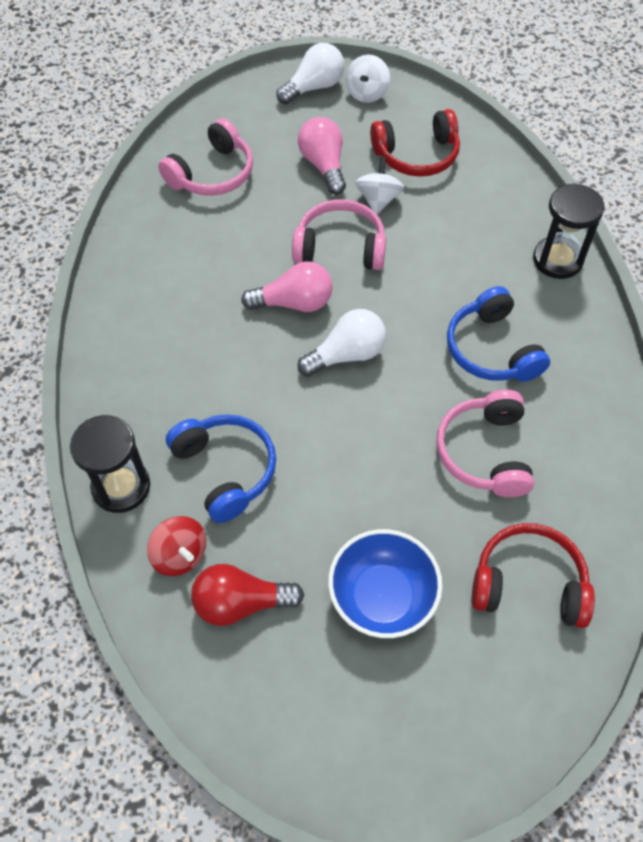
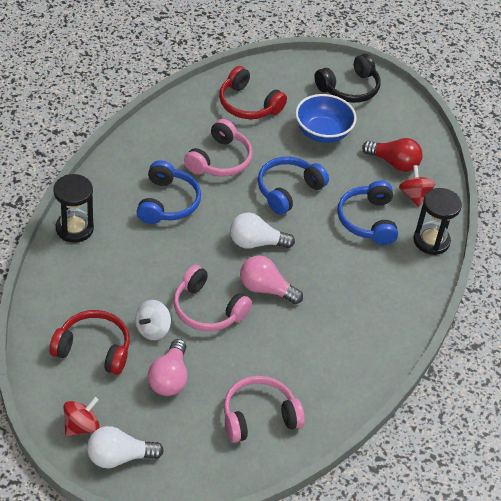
camera: 155 degrees left, 10 degrees down
(361, 456) = (288, 190): none -> blue headphones
(367, 93) = (81, 426): white spinning top -> red spinning top
(403, 735) = (349, 88): none -> black headphones

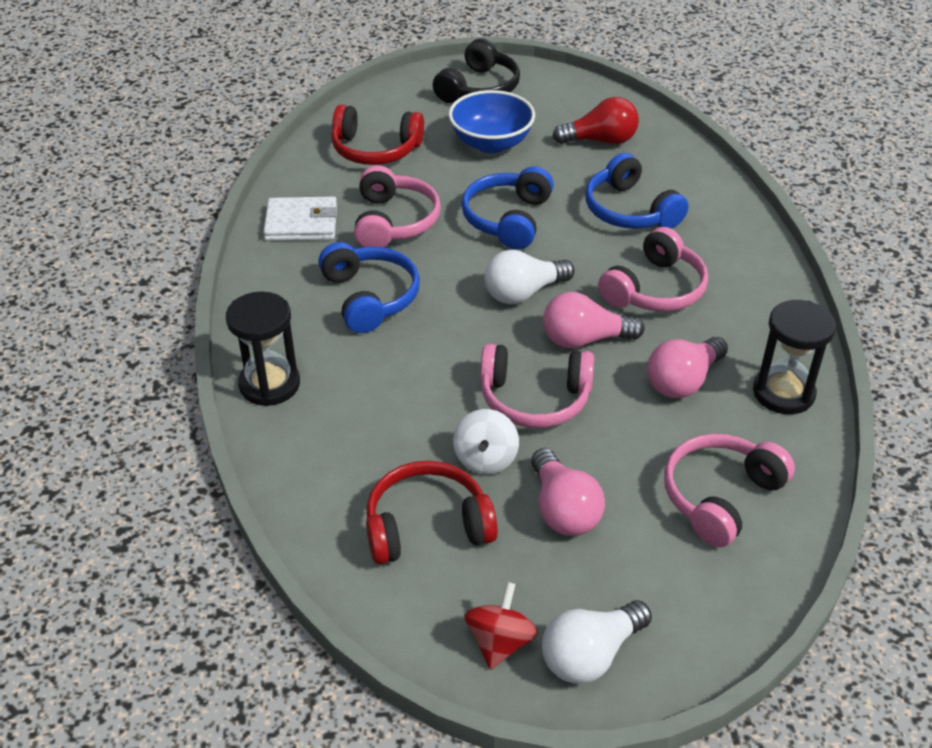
camera: 25 degrees left, 5 degrees down
(166, 135) = (301, 223): none -> white wallet
(299, 342) = (683, 381): none -> pink light bulb
(335, 279) = (655, 289): none -> pink headphones
(414, 196) = (655, 163): red spinning top -> none
(431, 241) = (719, 200): black hourglass -> black hourglass (783, 393)

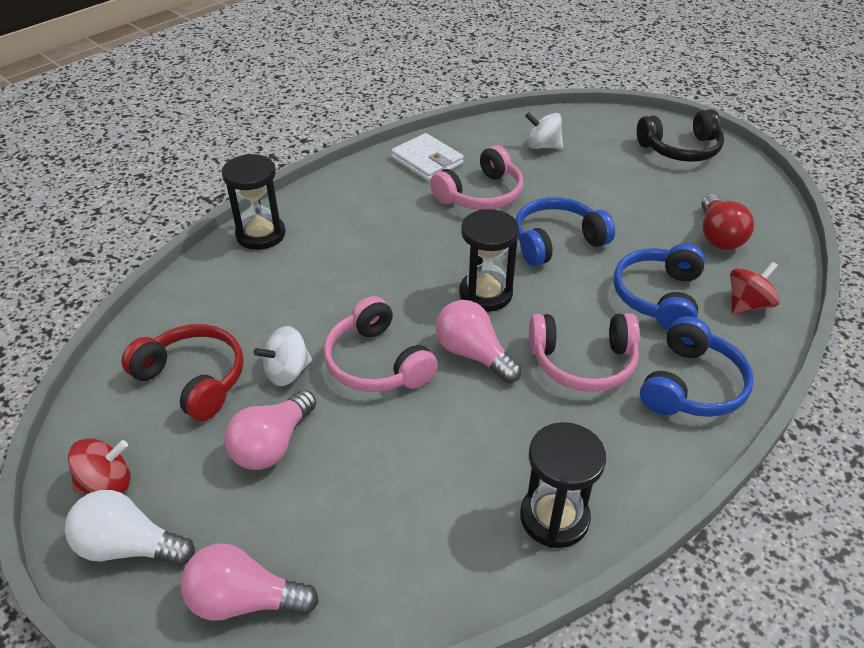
camera: 50 degrees right, 0 degrees up
(370, 297) = (391, 228): blue headphones -> blue headphones (691, 385)
(375, 150) = (543, 146): red headphones -> white spinning top
(491, 143) = (628, 188): blue bowl -> none
(523, 293) = (485, 294): white light bulb -> black hourglass
(600, 140) = (718, 236): red light bulb -> red light bulb turned 45 degrees clockwise
(683, 381) = (492, 439): pink light bulb -> pink light bulb (244, 600)
(684, 177) = (747, 304): none -> red spinning top
(720, 496) = (377, 539): pink headphones -> none

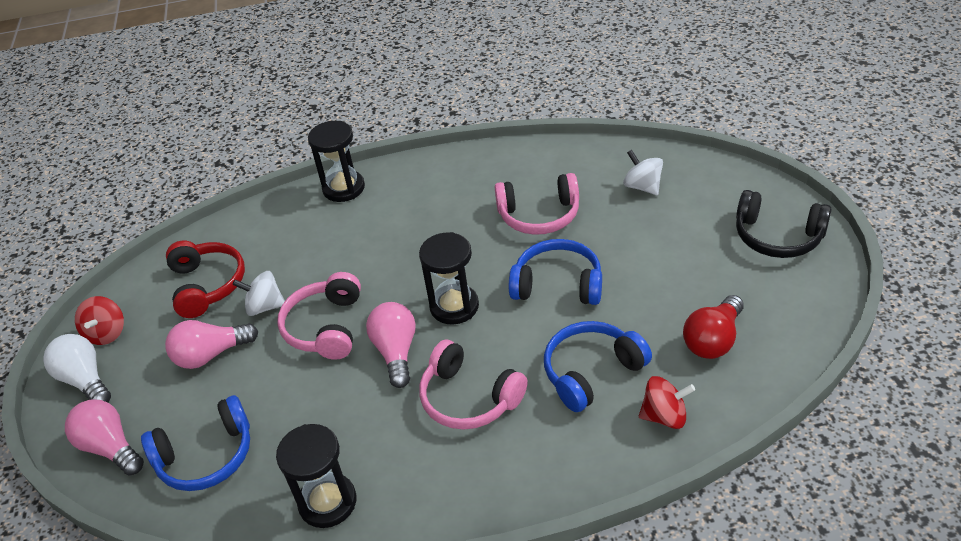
camera: 40 degrees right, 0 degrees up
(107, 483) = (107, 333): red spinning top -> red spinning top turned 75 degrees clockwise
(427, 161) = (527, 166): white wallet -> none
(691, 385) = (534, 460): blue headphones -> blue headphones (206, 456)

